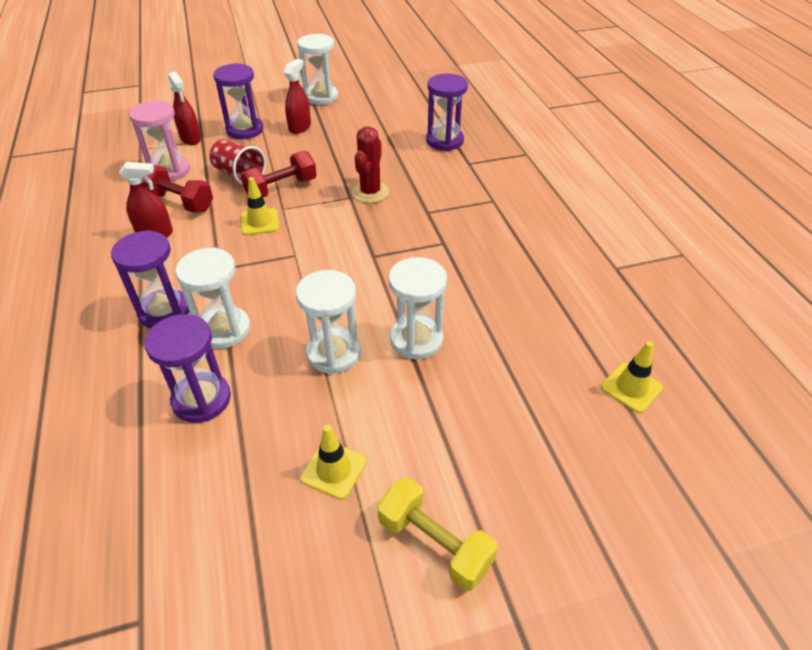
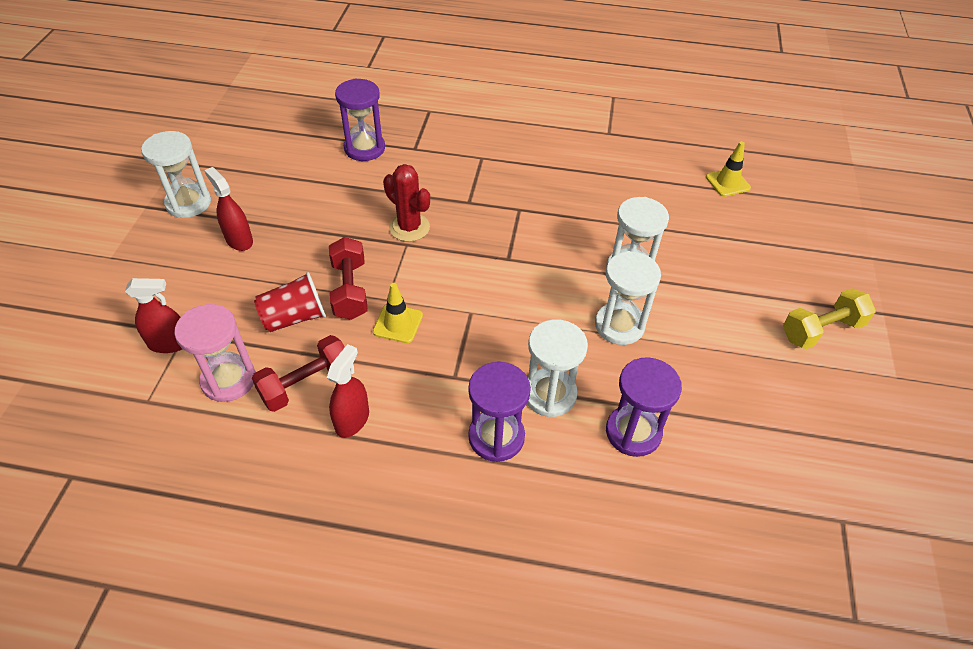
camera: 65 degrees left, 5 degrees up
(245, 130) = (199, 288): purple hourglass -> none
(334, 470) = (742, 364): yellow traffic cone -> none

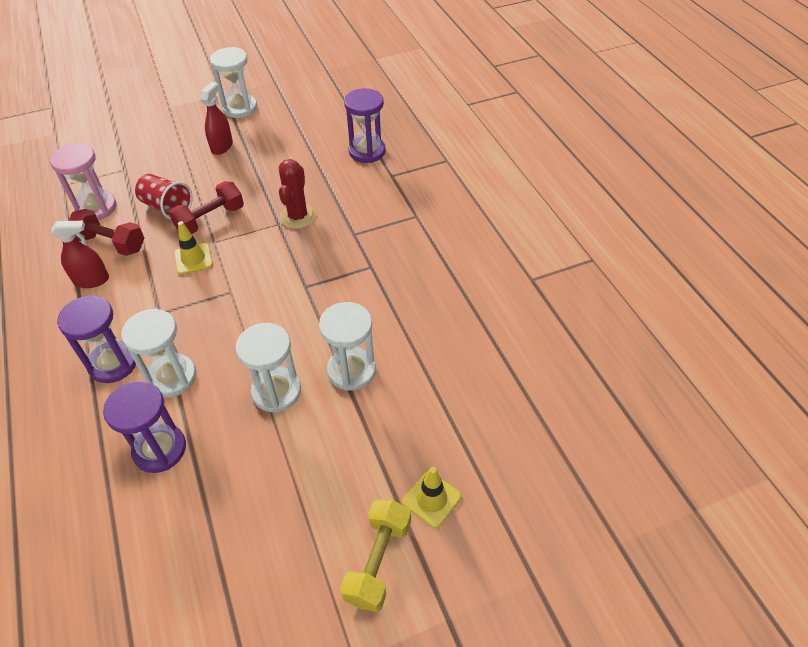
camera: 60 degrees right, 0 degrees up
(169, 343) = (112, 168): red spray bottle -> none
(727, 182) = (544, 399): yellow traffic cone -> yellow traffic cone (431, 499)
(821, 330) = (378, 561): yellow dumbbell -> yellow dumbbell turned 75 degrees clockwise

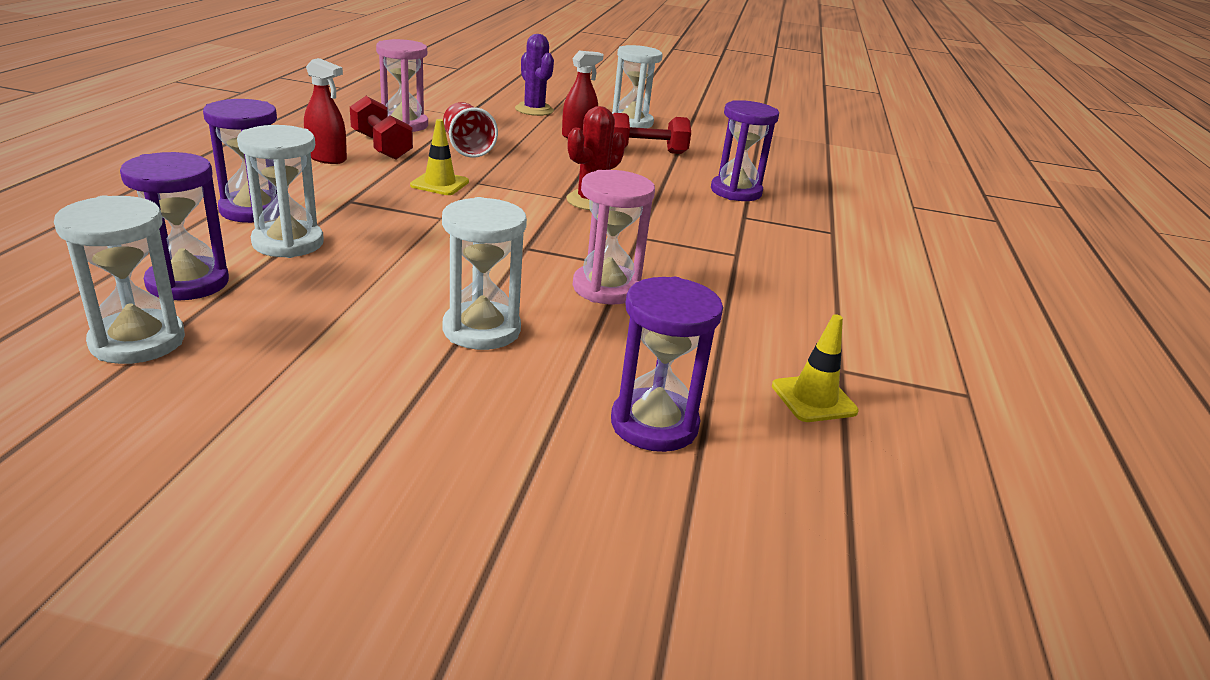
camera: 30 degrees right, 20 degrees down
(163, 132) = (534, 110): none -> purple cactus
(210, 219) = (496, 169): red dumbbell -> red dumbbell (646, 151)
(276, 391) = (372, 303): white hourglass -> white hourglass (138, 341)
(378, 561) = (241, 518): yellow dumbbell -> none
(379, 293) = (606, 288): none -> pink hourglass
(431, 499) = (407, 500): yellow traffic cone -> yellow traffic cone (813, 399)
(486, 377) = (654, 424): none -> purple hourglass

